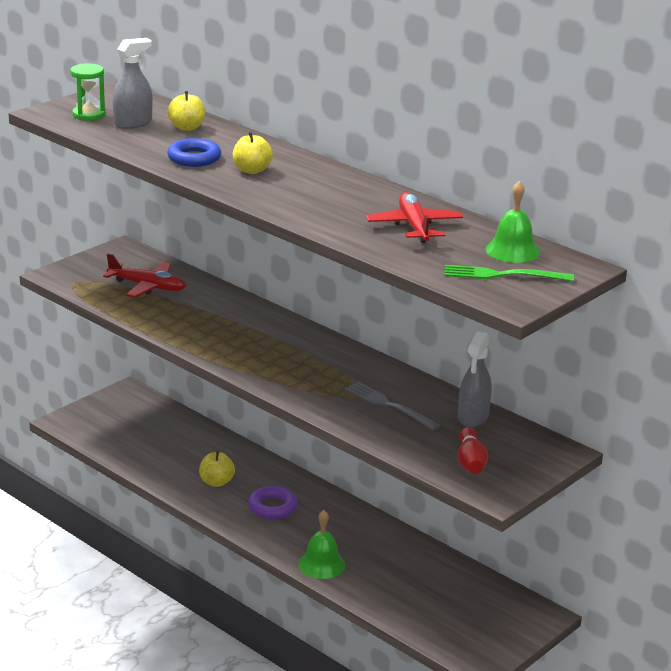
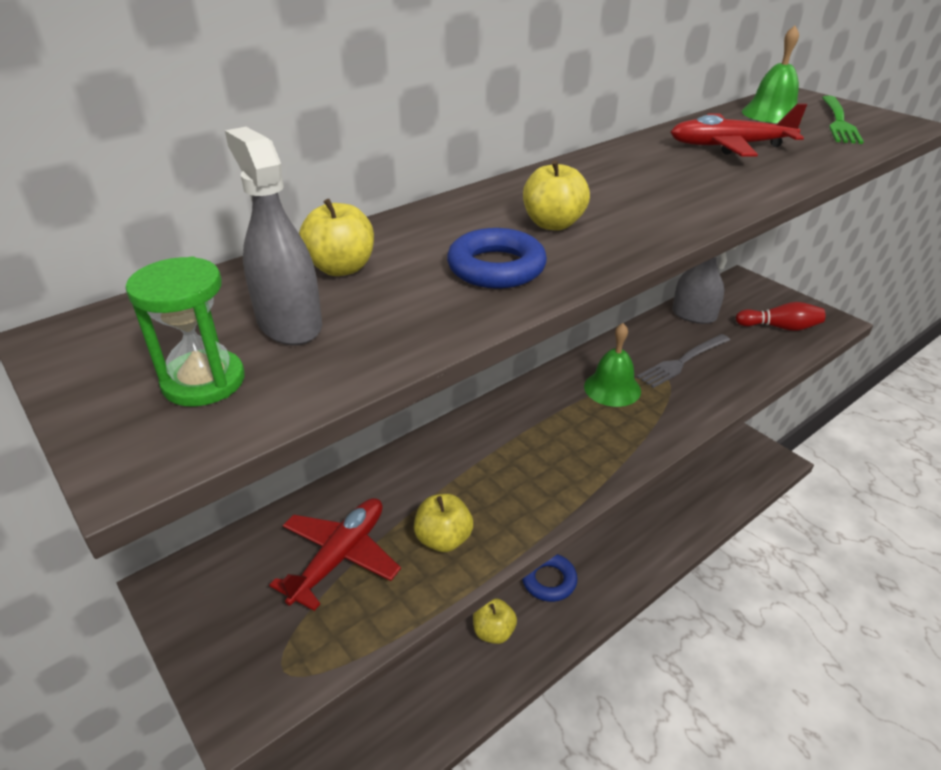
camera: 80 degrees left, 10 degrees up
(165, 315) = (443, 539): none -> yellow apple
(272, 507) = (548, 580): purple ring -> blue ring
(321, 564) = (653, 549): green bell -> green bell (612, 388)

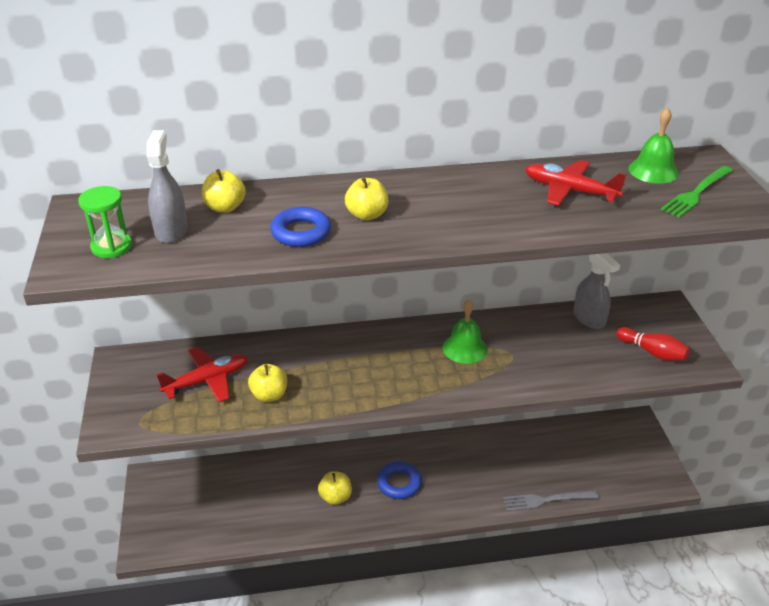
camera: 30 degrees right, 0 degrees up
(682, 362) = (538, 349): grey fork -> grey fork (545, 500)

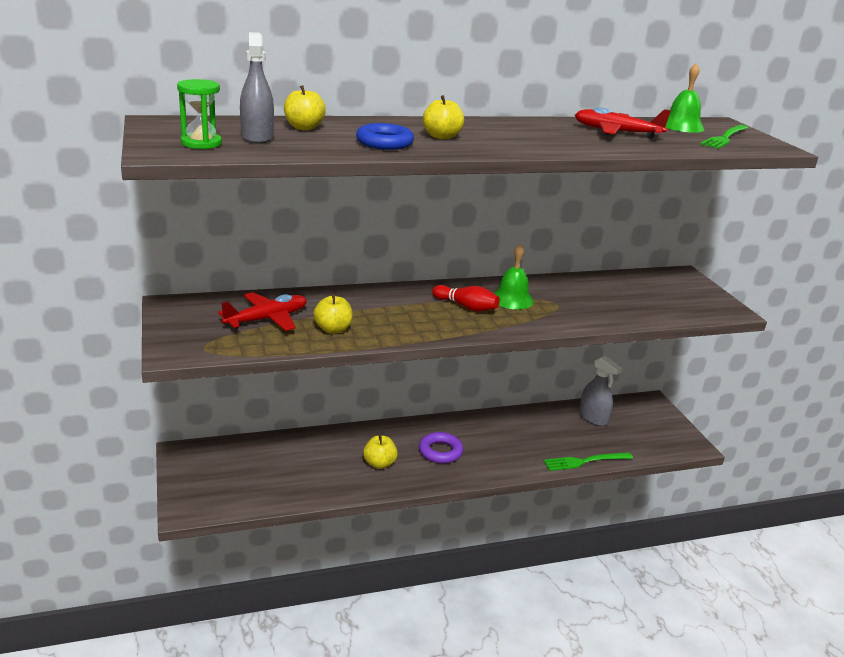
camera: 10 degrees left, 10 degrees down
(399, 483) = (440, 451): blue ring -> purple ring
(545, 500) = (584, 461): grey fork -> green fork
(589, 318) = (618, 281): grey spray bottle -> grey spray bottle (593, 418)
(652, 352) = (682, 303): red bowling pin -> red bowling pin (466, 307)

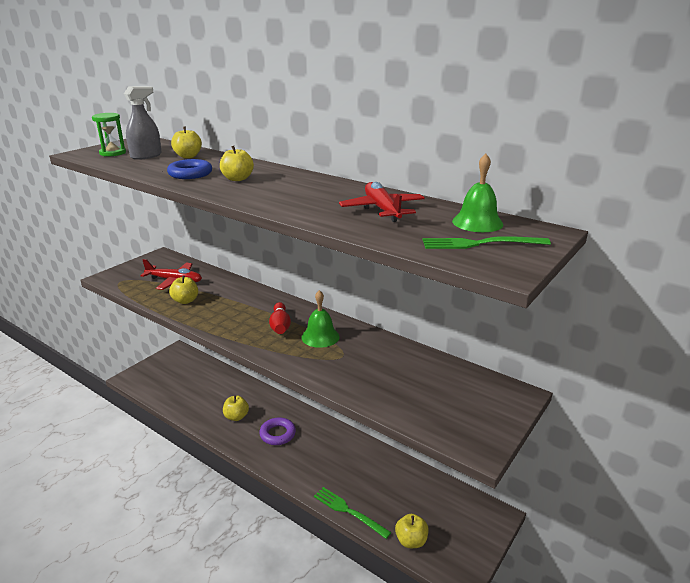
camera: 55 degrees right, 0 degrees up
(593, 418) = (418, 489): grey spray bottle -> none
(643, 449) = (411, 541): none -> yellow apple

